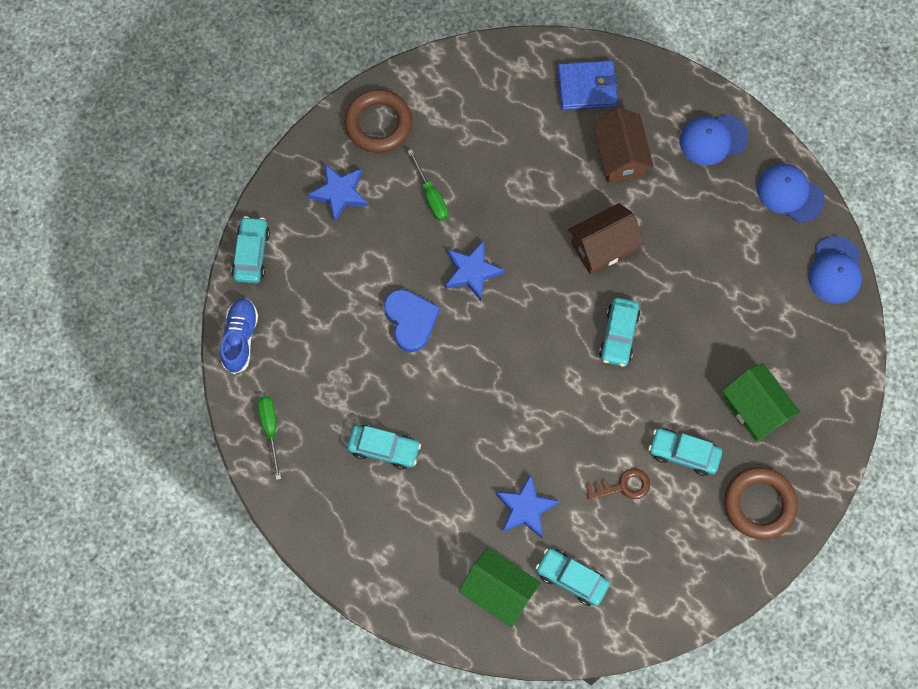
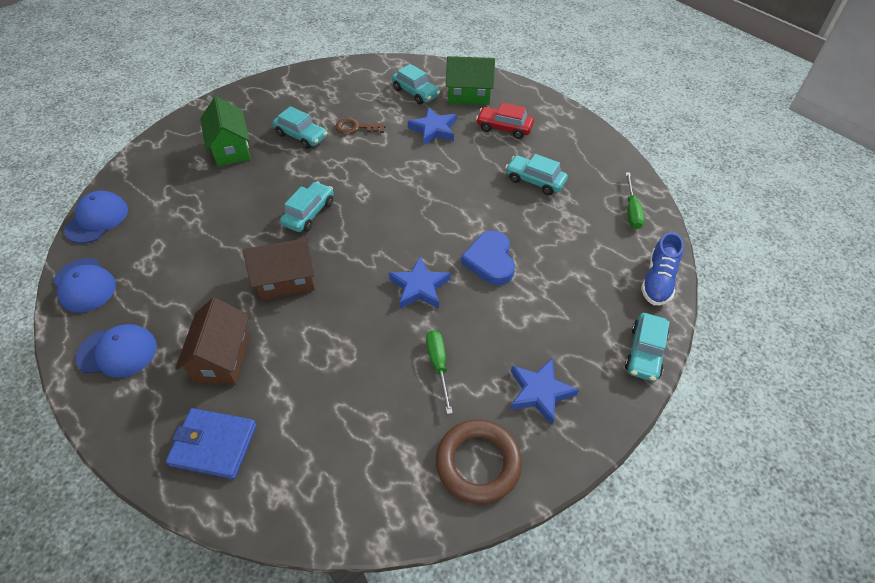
camera: 165 degrees left, 20 degrees down
(438, 535) = (504, 128): none -> red car
(499, 591) = (469, 95): green house -> green house turned 45 degrees counterclockwise
(759, 504) = (265, 103): brown ring -> none

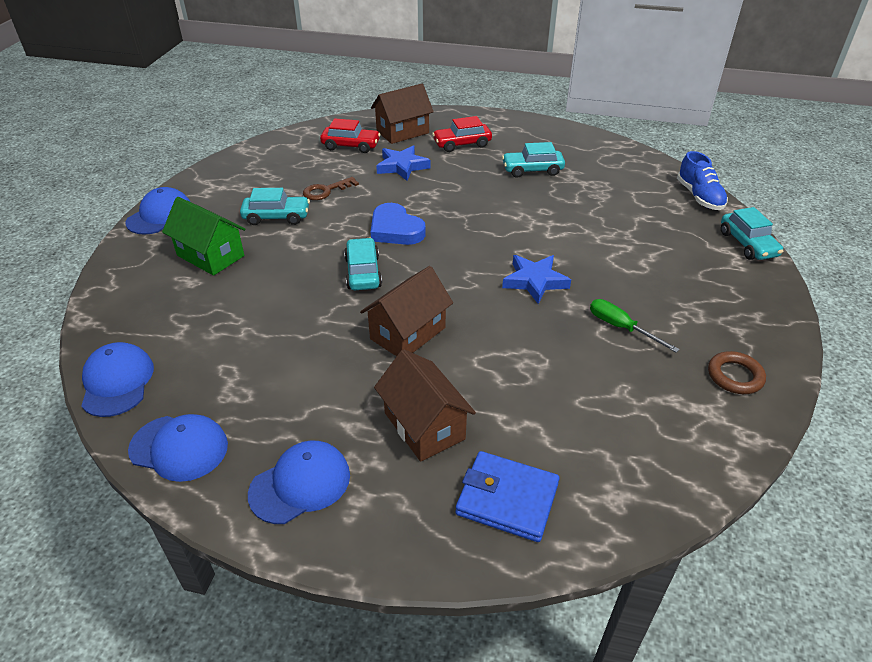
camera: 35 degrees left, 10 degrees down
(214, 445) = (507, 499): blue wallet -> blue wallet turned 45 degrees clockwise
(233, 100) = (160, 215): none -> blue cap
(415, 92) = (351, 146): turquoise car -> red car
(469, 95) = (402, 132): green house -> brown house
(478, 463) = (735, 376): brown ring -> brown ring, size x0.62
(490, 261) = (567, 237): blue heart -> blue heart (395, 229)
(540, 392) = (714, 305): blue star -> none
(631, 210) = (626, 161): green screwdriver -> none

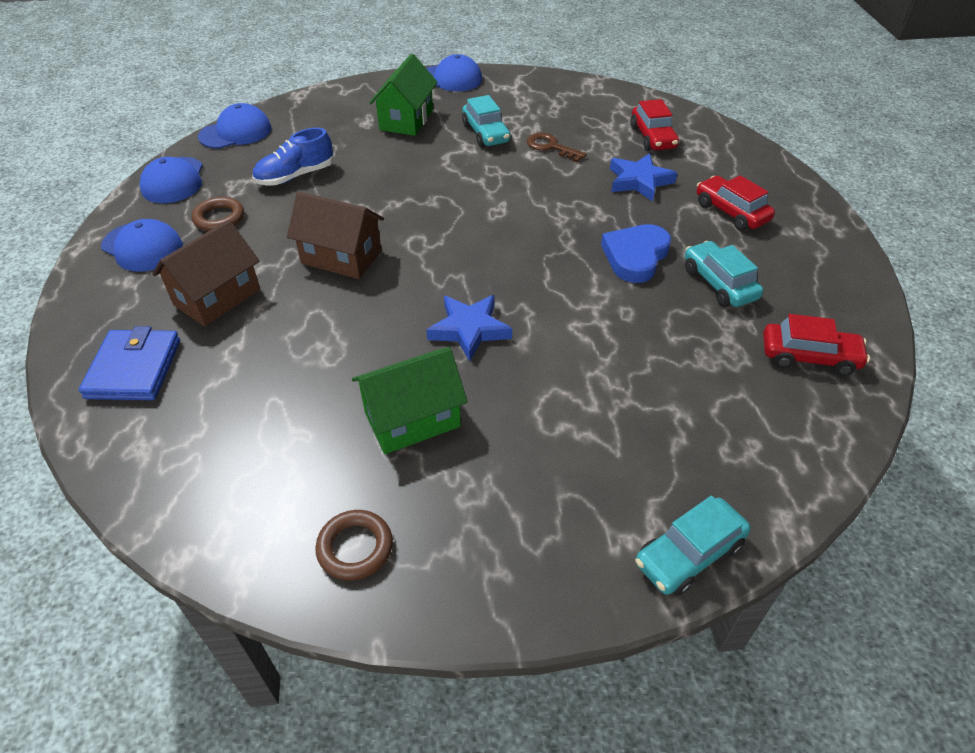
camera: 70 degrees right, 5 degrees up
(288, 412) = (219, 218): none -> brown ring
(363, 272) = (424, 206): turquoise car -> none
(395, 229) = (509, 207): blue heart -> blue heart (635, 256)
(402, 132) = (717, 163): brown house -> none
(609, 162) = (809, 357): none -> red car
(621, 327) = (412, 419): green screwdriver -> green house
(699, 197) = (792, 478): blue shoe -> blue shoe (295, 176)

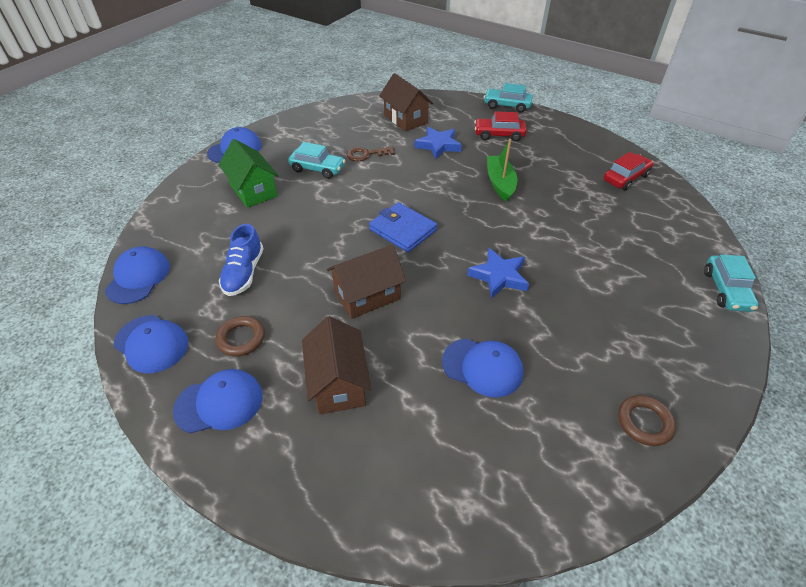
camera: 50 degrees left, 0 degrees up
(134, 369) = (372, 473): blue wallet -> blue wallet (402, 230)
(320, 379) = (482, 367): none -> blue cap
(412, 419) = (556, 341): green house -> none
(635, 256) = (500, 183): blue heart -> green boat
(652, 137) = (405, 119): red car -> brown house
(719, 284) = (549, 171): turquoise car -> turquoise car (507, 105)

